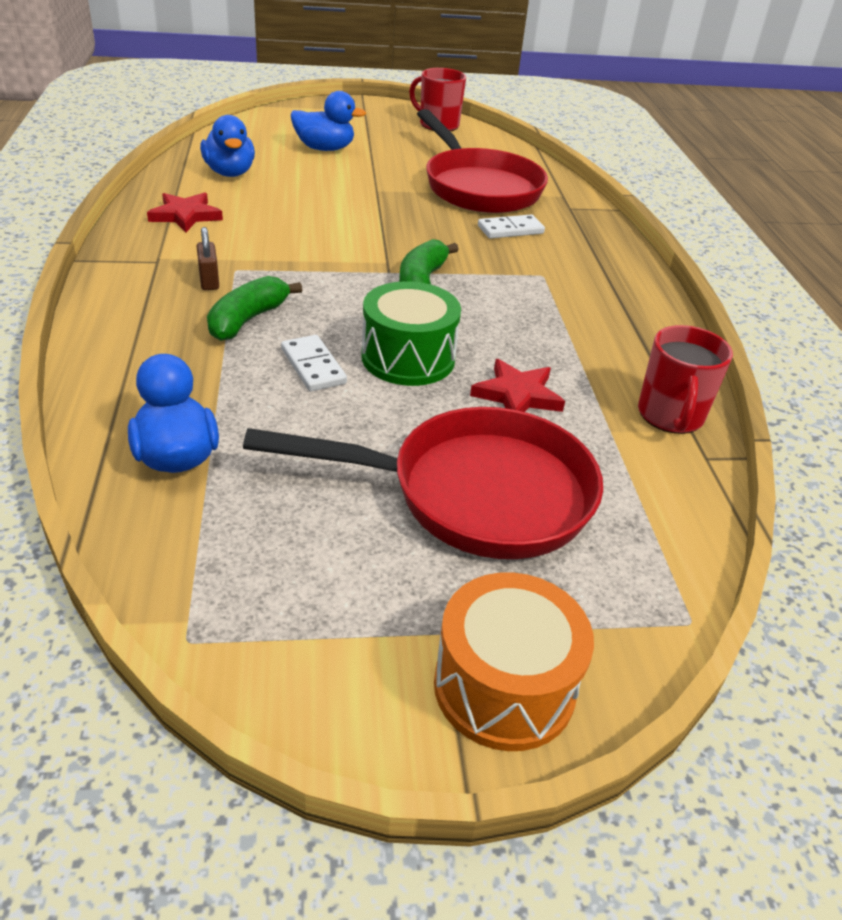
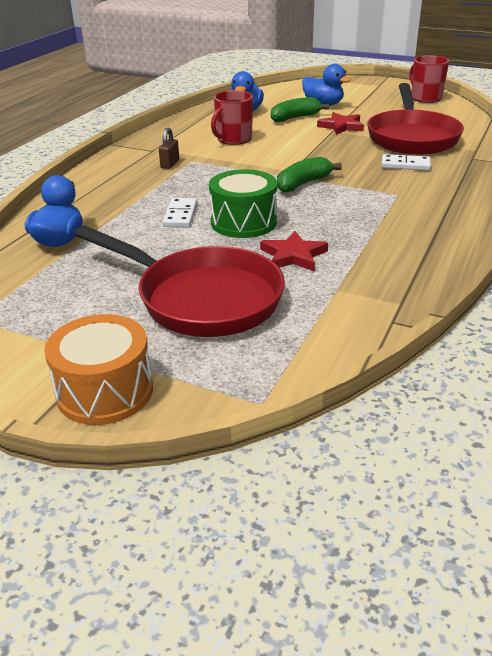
camera: 35 degrees right, 5 degrees down
(185, 215) = (193, 130): red star -> red star (341, 126)
(248, 320) = (169, 186): green banana -> green banana (295, 118)
(670, 416) = (395, 291): red mug -> red mug (233, 139)

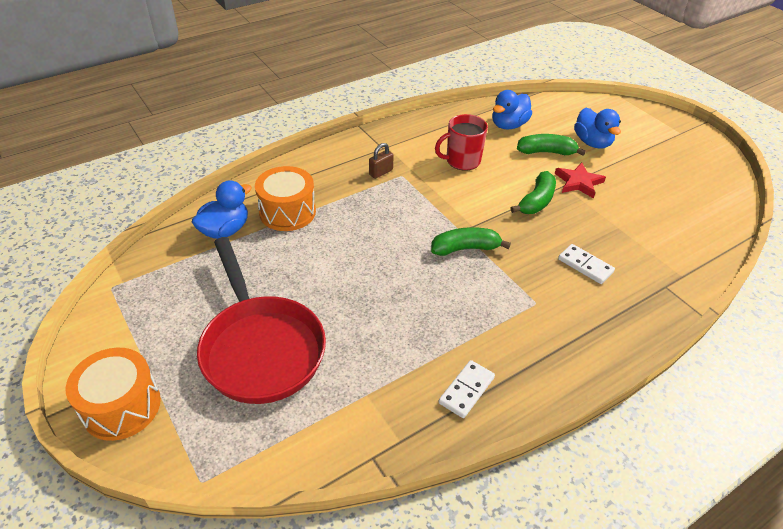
camera: 30 degrees right, 10 degrees up
(111, 211) = (287, 212): none -> orange drum
(180, 215) = (331, 242): white domino -> white domino (466, 390)
(243, 222) = (371, 275): green drum -> none
(293, 255) = (371, 336): red star -> none
(323, 144) = (536, 201): none -> green banana
(411, 137) = (633, 228): red pan -> none
(425, 98) = (711, 172): red mug -> none

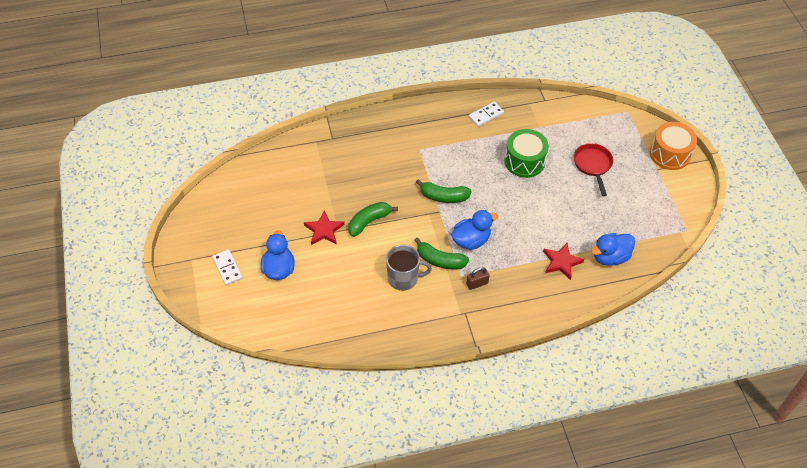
camera: 160 degrees left, 10 degrees up
(261, 348) = (593, 165): red pan -> red pan, size x0.54
(287, 212) = (561, 262): orange drum -> red star
(372, 325) = (524, 161): none -> green drum
(462, 161) = (403, 278): red mug -> grey mug
(508, 125) = (337, 311): blue duck -> blue duck (471, 240)
(546, 152) = (326, 269): green banana -> green banana (440, 260)
(585, 265) = (371, 164): white domino -> white domino (227, 268)

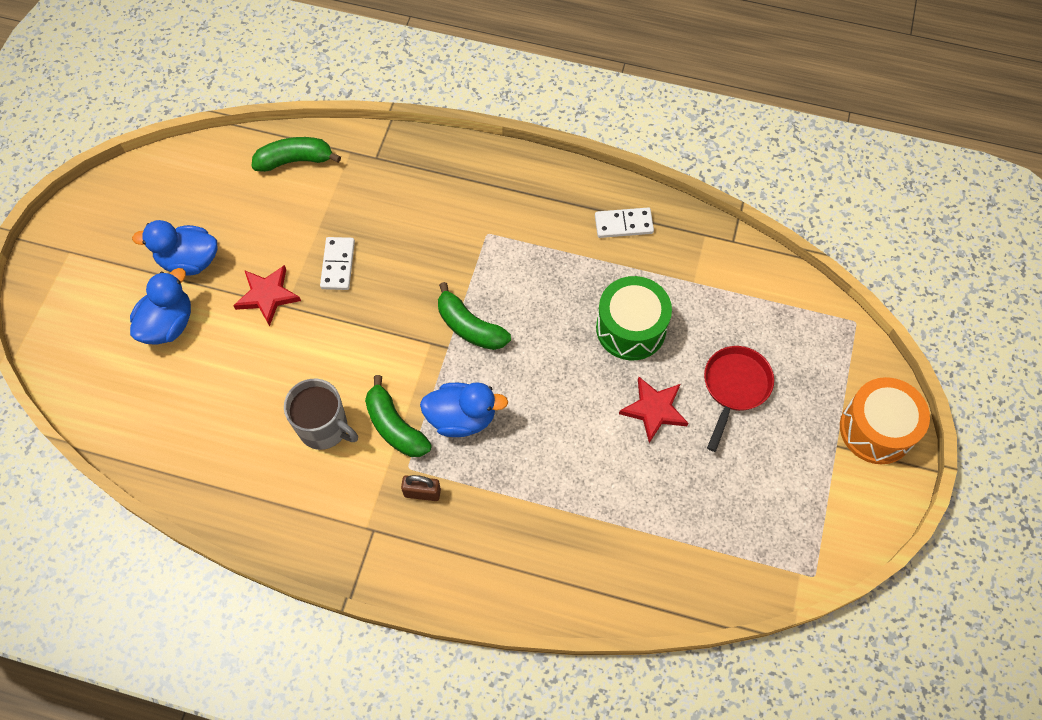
camera: 30 degrees right, 10 degrees up
(227, 268) = (104, 288): white domino -> white domino (338, 265)
(369, 221) = (337, 313): green banana -> green banana (295, 160)
(561, 262) = (573, 525): red star -> red star (654, 409)
(610, 257) = (655, 557): blue duck -> blue duck (189, 261)

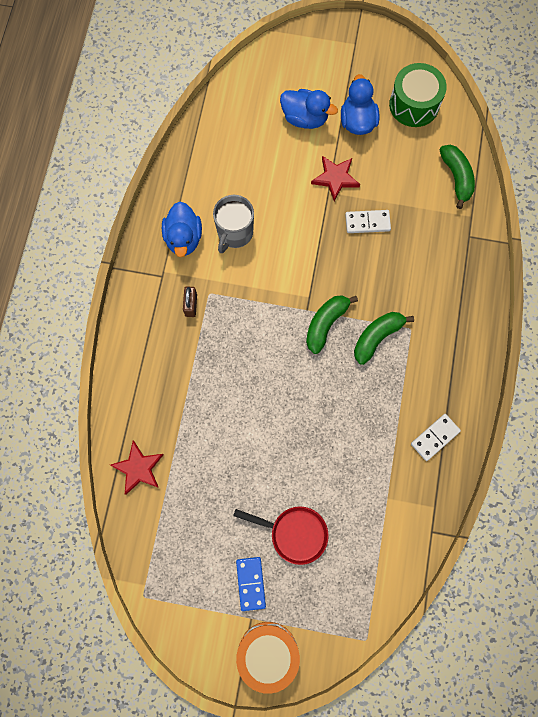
camera: 85 degrees right, 10 degrees up
(395, 426) = (239, 280): green banana -> green banana (377, 337)
(462, 418) = (250, 326): blue duck -> blue duck (183, 238)
(623, 224) = (435, 437): white domino -> white domino turned 60 degrees clockwise
(631, 328) = (338, 448): green drum -> green drum (414, 105)
(654, 409) = (269, 469): red star -> red star (138, 468)
(795, 443) = (250, 583): none -> blue domino

